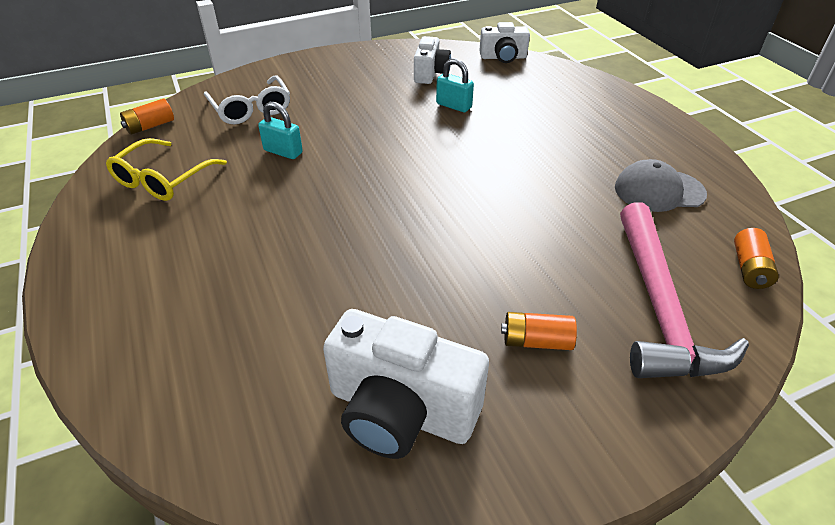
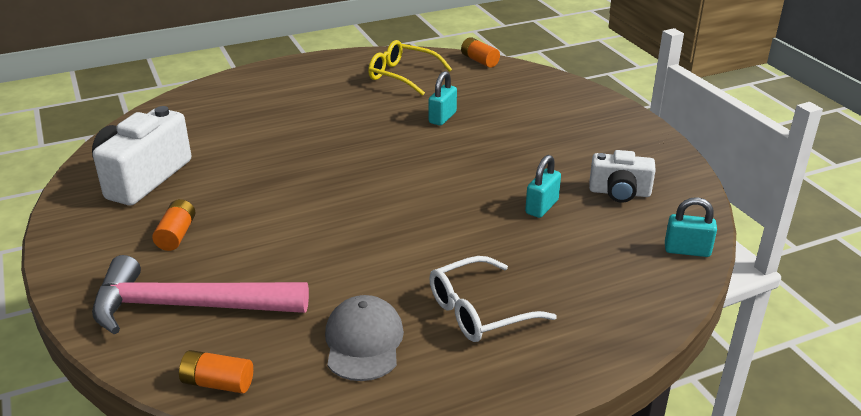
camera: 90 degrees right, 10 degrees down
(251, 109) = (515, 97): white glasses -> white glasses (480, 311)
(503, 57) = (687, 250): white camera -> turquoise padlock

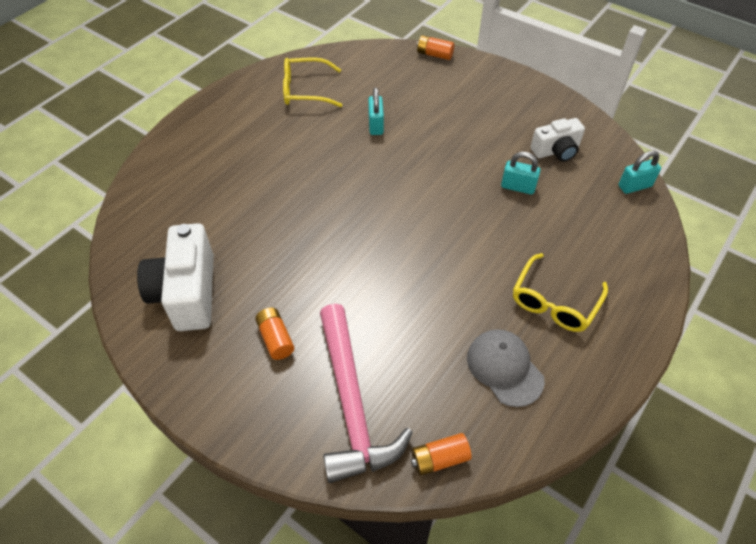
camera: 30 degrees left, 20 degrees up
(187, 306) = (352, 403): pink hammer -> pink hammer turned 75 degrees counterclockwise
(479, 61) = (352, 51): orange battery -> orange battery (434, 54)
(480, 311) = (555, 301): white glasses -> yellow glasses
(542, 207) = (518, 187): turquoise padlock -> turquoise padlock turned 75 degrees counterclockwise

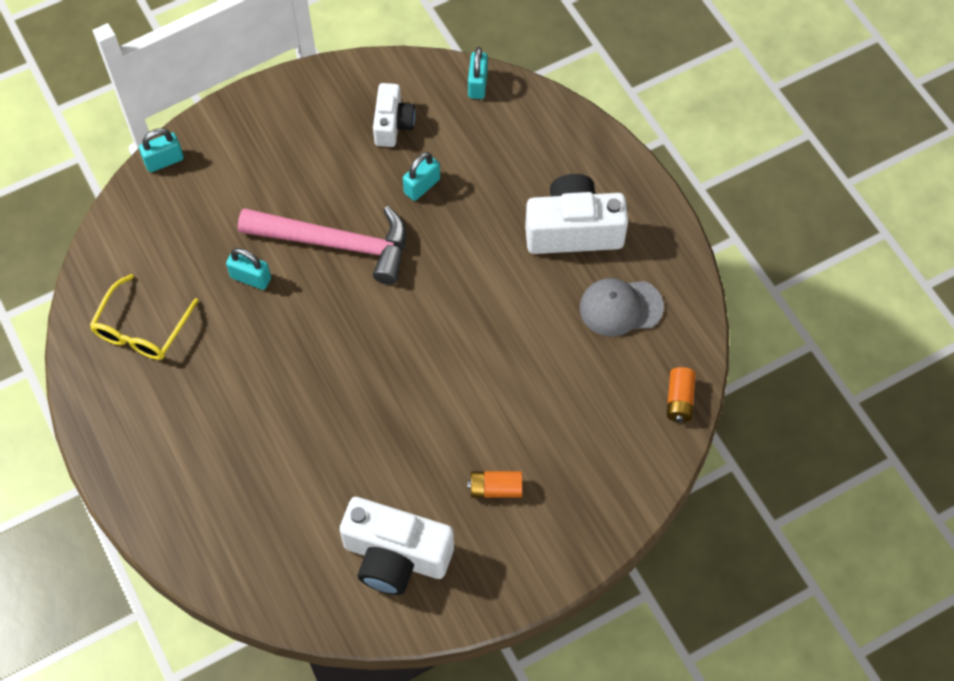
camera: 65 degrees left, 10 degrees up
(352, 403) = (596, 447): pink hammer -> pink hammer (336, 243)
(434, 54) = (164, 161): orange battery -> turquoise padlock
(555, 301) = (573, 230): yellow glasses -> white camera

